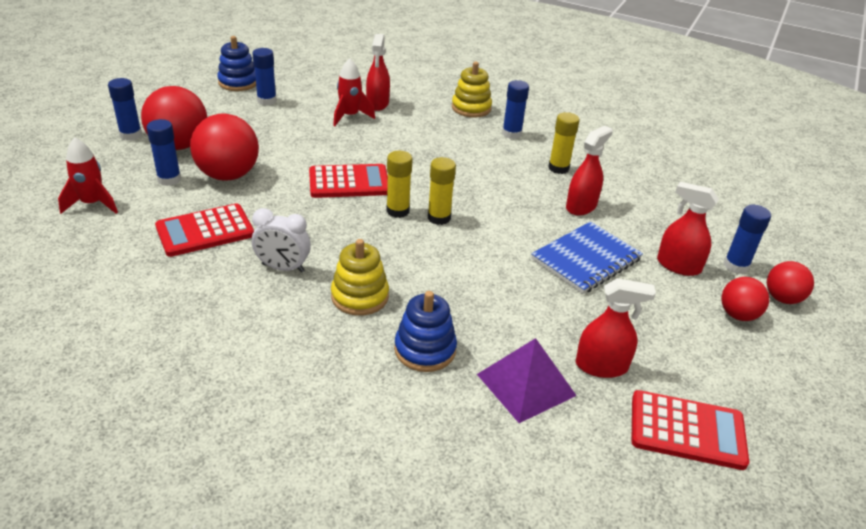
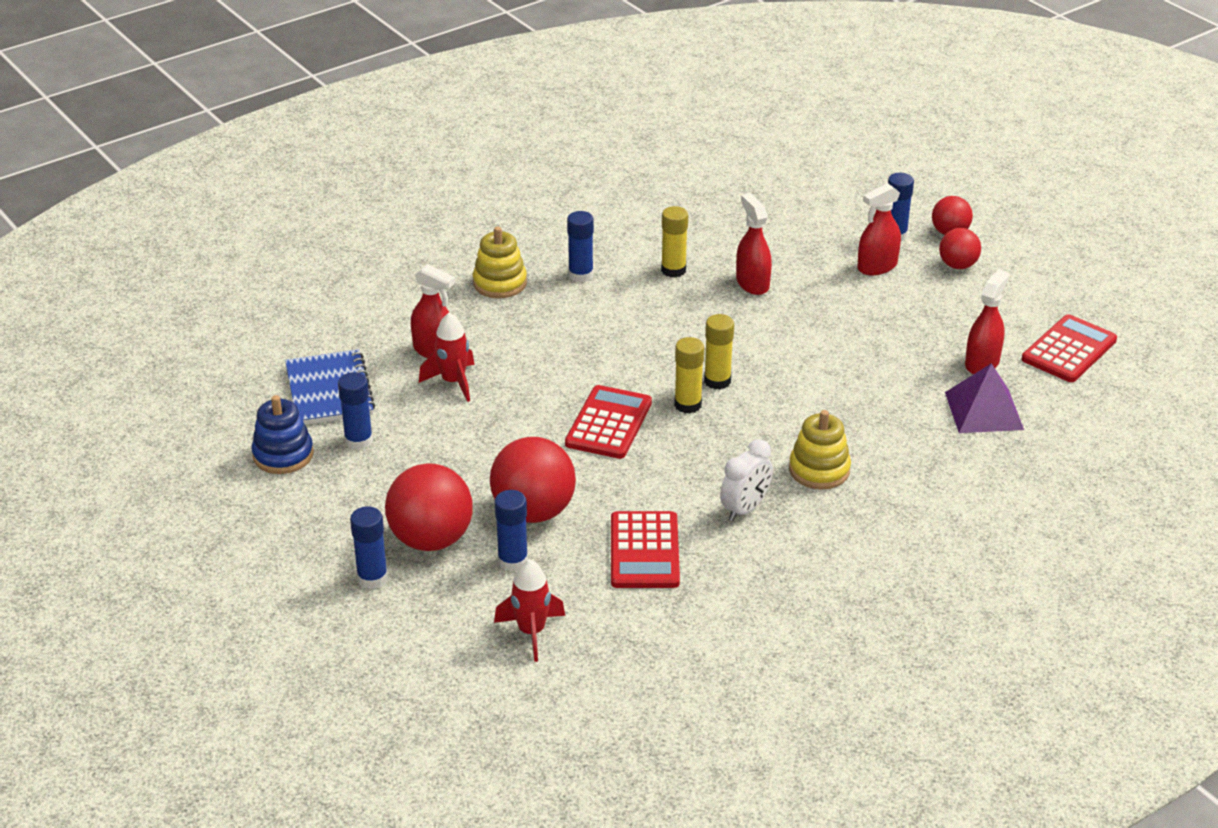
camera: 60 degrees left, 0 degrees up
(425, 350) = (914, 452): blue stacking toy -> none
(586, 259) = (839, 315): blue notebook -> blue notebook (329, 391)

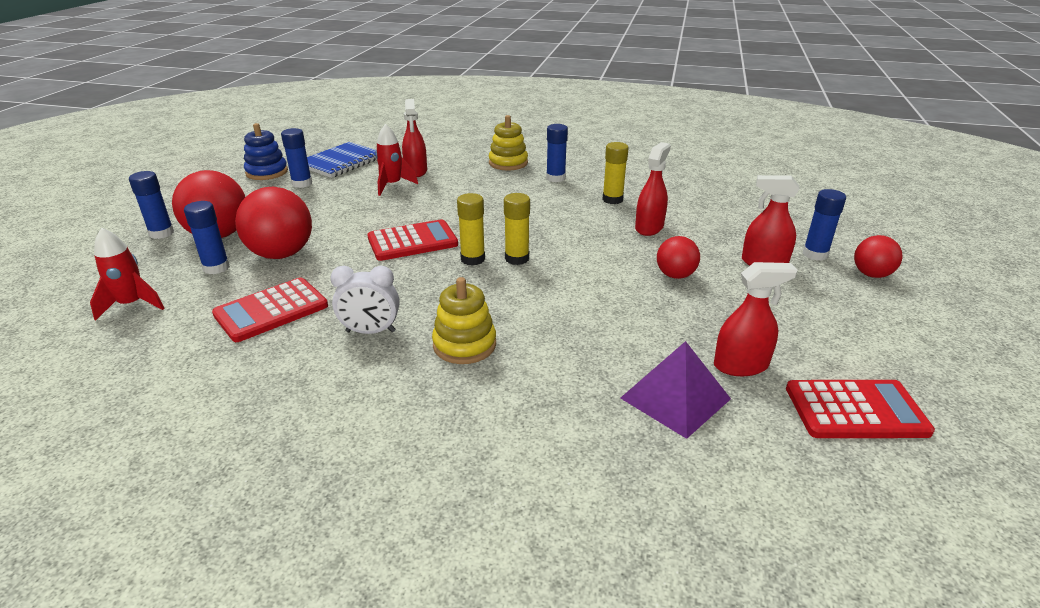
camera: 50 degrees right, 5 degrees down
(957, 265) = (841, 295): red ball -> red ball (675, 275)

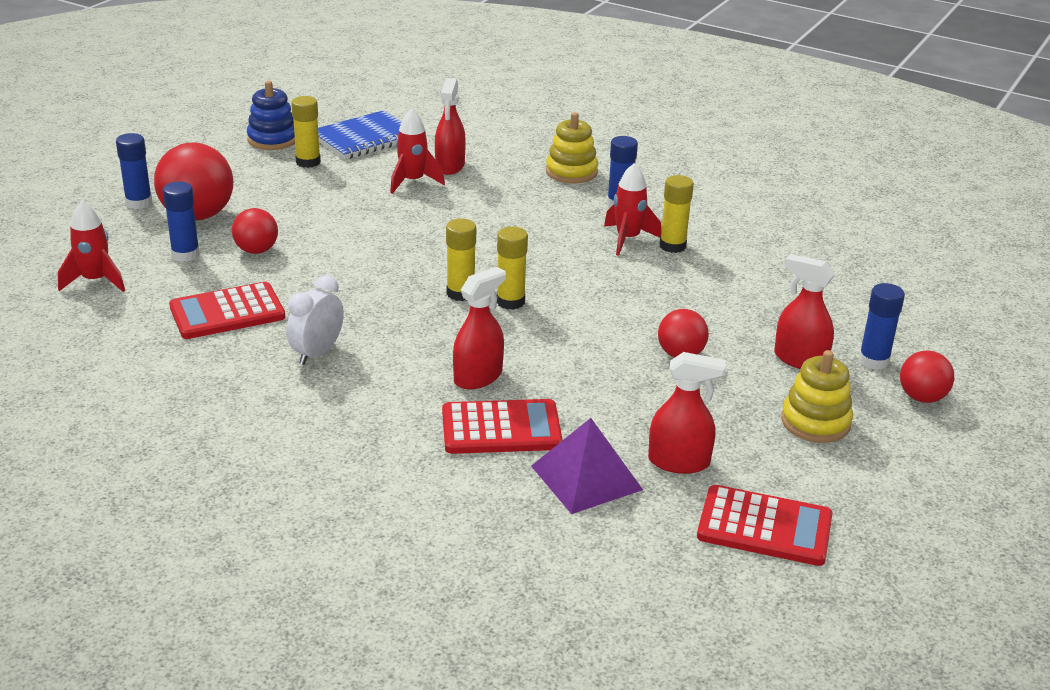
camera: 15 degrees right, 0 degrees up
(281, 254) = (256, 250): red ball -> red ball, size x0.57
(302, 183) = (308, 162): blue glue stick -> yellow glue stick
(370, 331) = (317, 353): white clock -> white clock turned 105 degrees clockwise
(412, 241) = (404, 260): red calculator -> red calculator (501, 428)
(464, 345) = (405, 385): yellow stacking toy -> yellow stacking toy (815, 422)
(577, 200) = (628, 239): none -> red rocket
(649, 227) = (692, 291): red spray bottle -> red spray bottle (478, 377)

